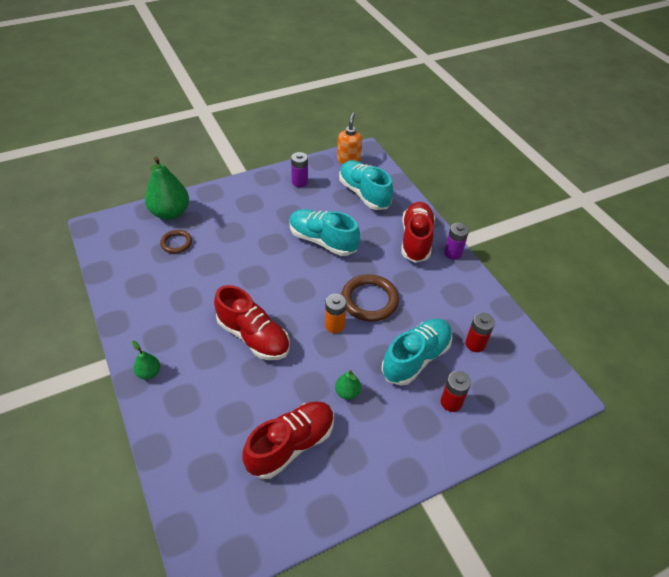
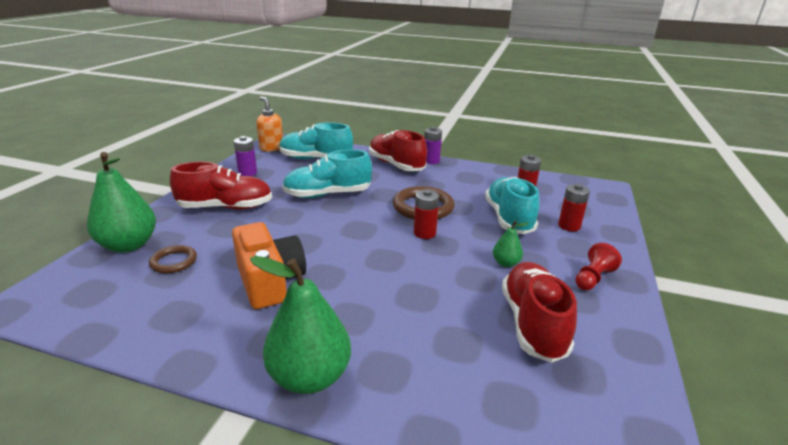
camera: 45 degrees left, 20 degrees down
(149, 373) = (310, 377): green pear -> green pear, size x2.07
(202, 295) = (270, 281): none -> orange camera
(253, 336) = (372, 278): red shoe -> red shoe (226, 207)
(334, 325) = (424, 233): orange battery -> red battery
(385, 454) = (593, 278): none -> red pawn

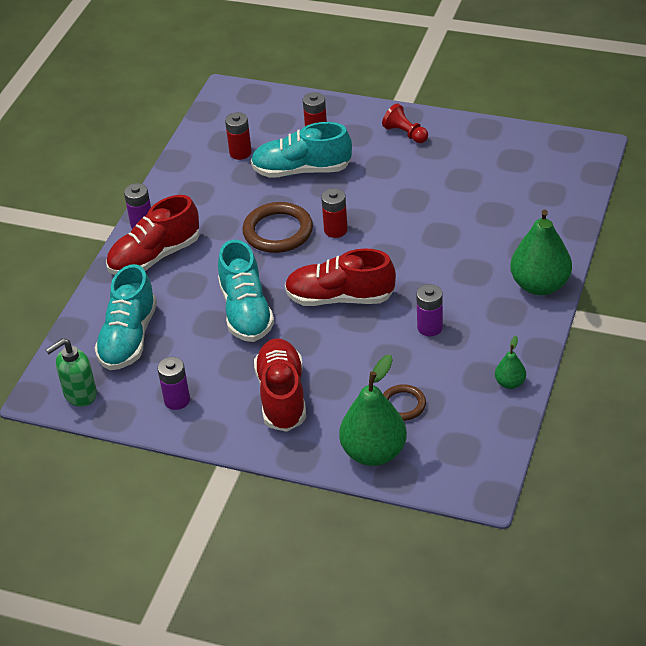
camera: 85 degrees left, 15 degrees up
(270, 281) = (430, 327): orange camera -> purple battery
(271, 148) = (80, 394): orange soap dispenser -> green soap dispenser
(505, 263) = (386, 180): green pear -> green pear (510, 383)
(532, 323) = (468, 174): red shoe -> red shoe (340, 298)

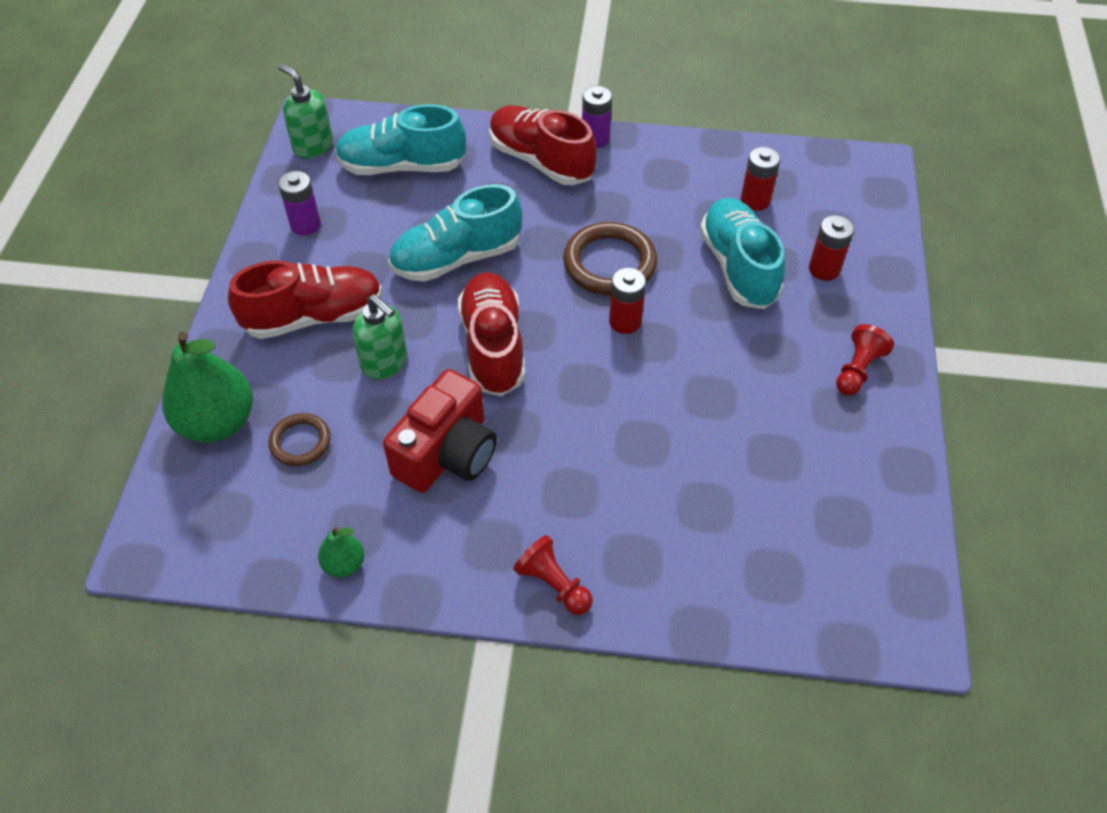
camera: 75 degrees right, 10 degrees up
(340, 356) = (385, 363): none -> green soap dispenser
(430, 327) = (447, 453): purple battery -> red camera
(540, 285) = (553, 584): green pear -> red pawn

